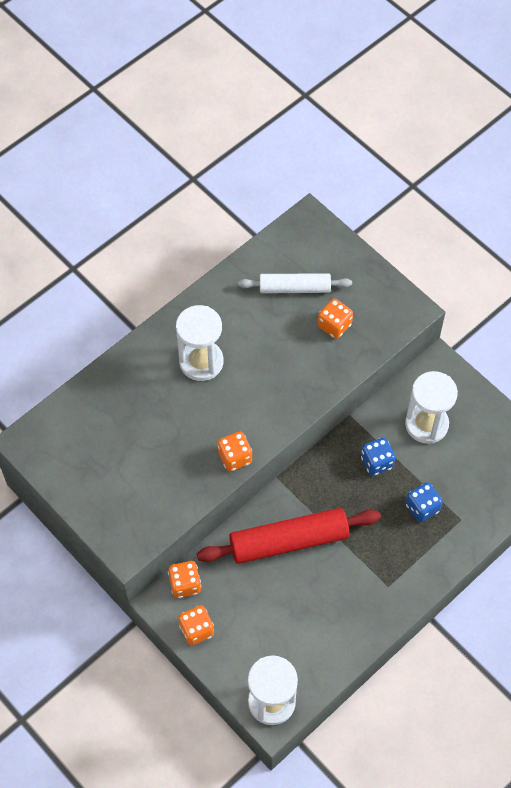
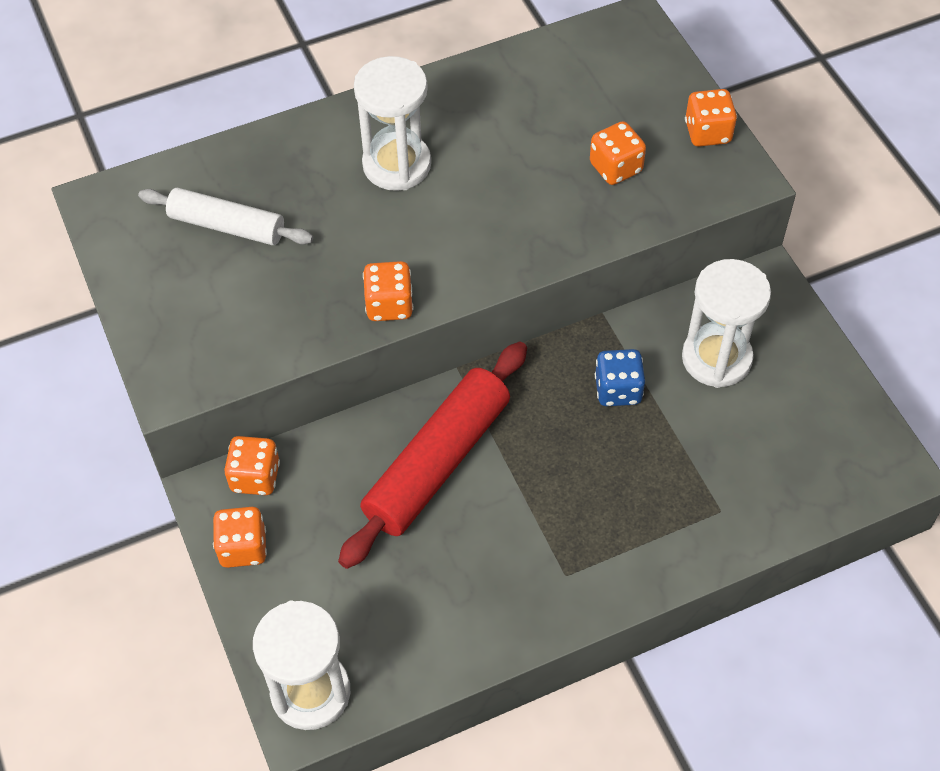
camera: 20 degrees right, 5 degrees down
(289, 541) = (437, 462): red rolling pin -> red rolling pin turned 60 degrees counterclockwise
(294, 288) = (576, 104): white rolling pin -> white rolling pin (227, 226)
(380, 285) = (707, 133): none -> orange dice
(422, 508) = (664, 475): blue dice -> none

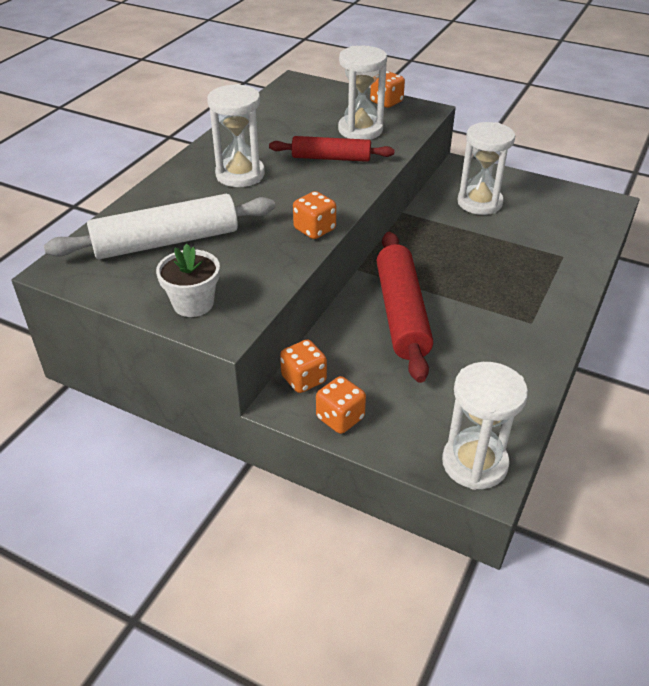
camera: 40 degrees left, 15 degrees down
(175, 332) = (193, 303): none -> white flower pot
(227, 226) = (166, 242): white rolling pin -> white rolling pin, size x1.57
(527, 198) = (331, 158): none -> red rolling pin
(615, 168) = (360, 130): orange dice -> white hourglass
(618, 390) = (451, 236): blue dice -> none

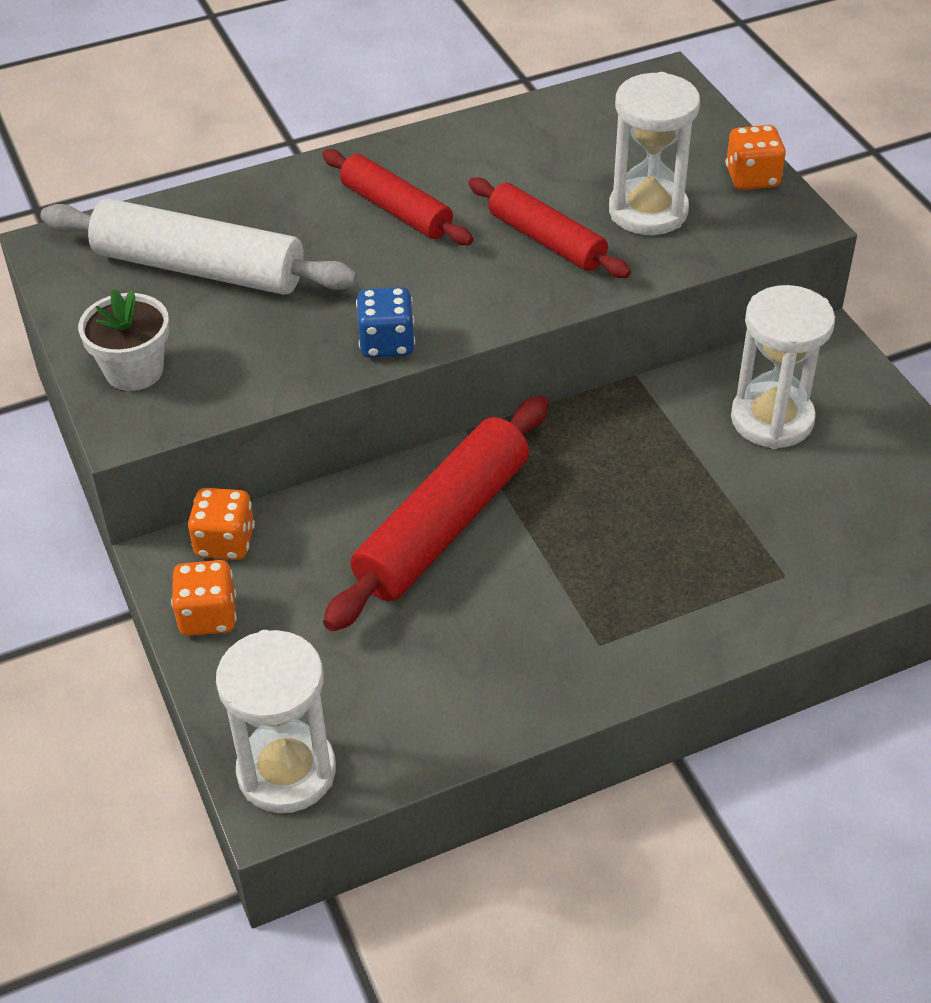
camera: 40 degrees right, 5 degrees up
(240, 175) = (396, 210): white hourglass -> red rolling pin
(314, 229) = (387, 343): orange dice -> blue dice

